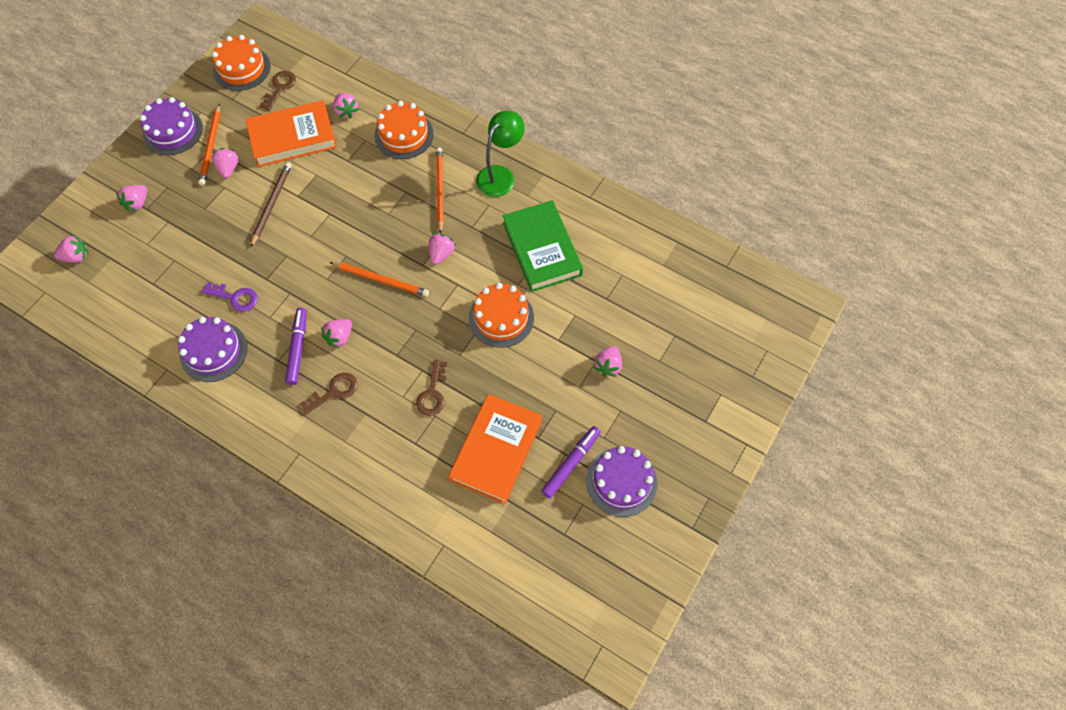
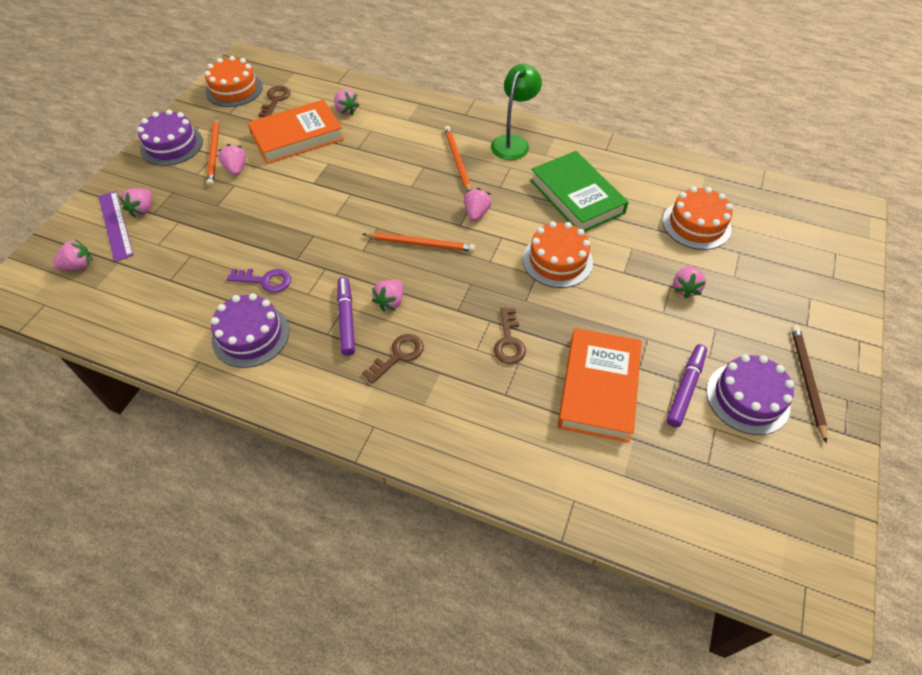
camera: 10 degrees left, 10 degrees down
(112, 217) = (115, 225): none -> purple ruler
(272, 204) = (288, 193): brown pencil -> brown pencil (806, 381)
(404, 135) = (408, 122): orange cake -> orange cake (696, 224)

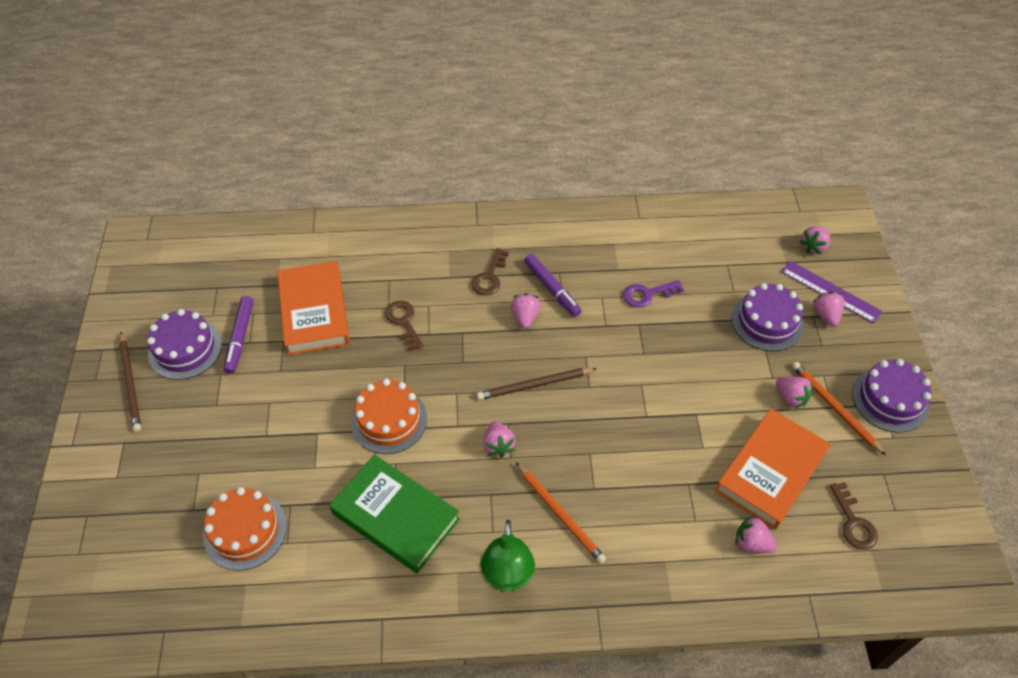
camera: 155 degrees right, 0 degrees up
(234, 89) = (921, 518): orange cake -> none
(251, 335) = (618, 248): purple cake -> purple cake (767, 322)
(421, 244) = (534, 385): orange pencil -> brown pencil
(685, 288) = (250, 437): pink strawberry -> none

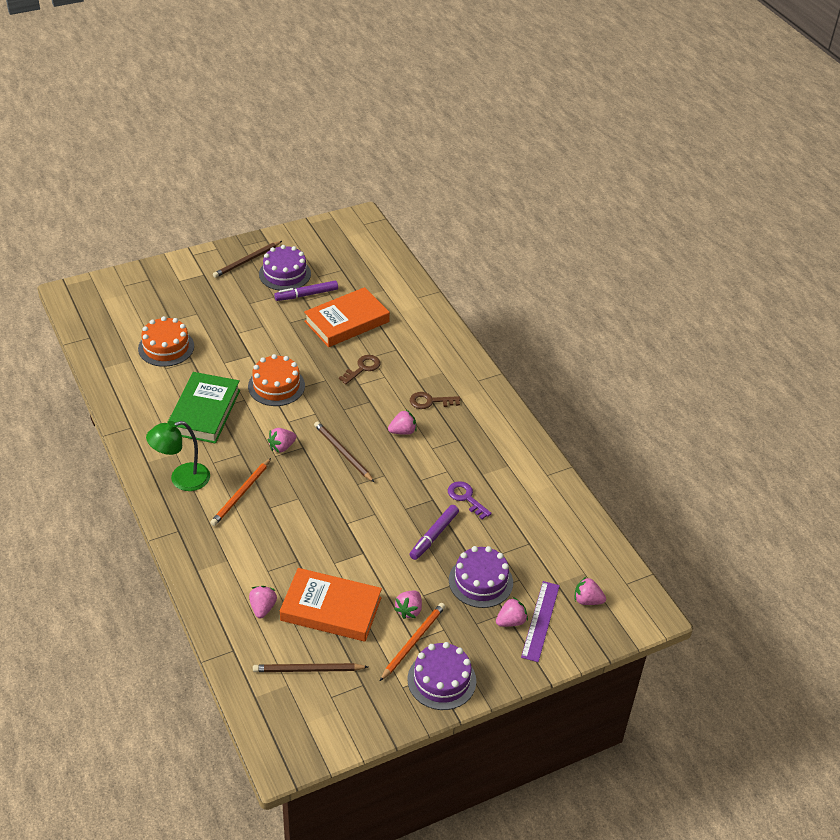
camera: 65 degrees right, 10 degrees down
(552, 289) = (439, 439): purple marker -> purple marker (434, 536)
(853, 522) = (308, 670): brown key -> brown pencil

